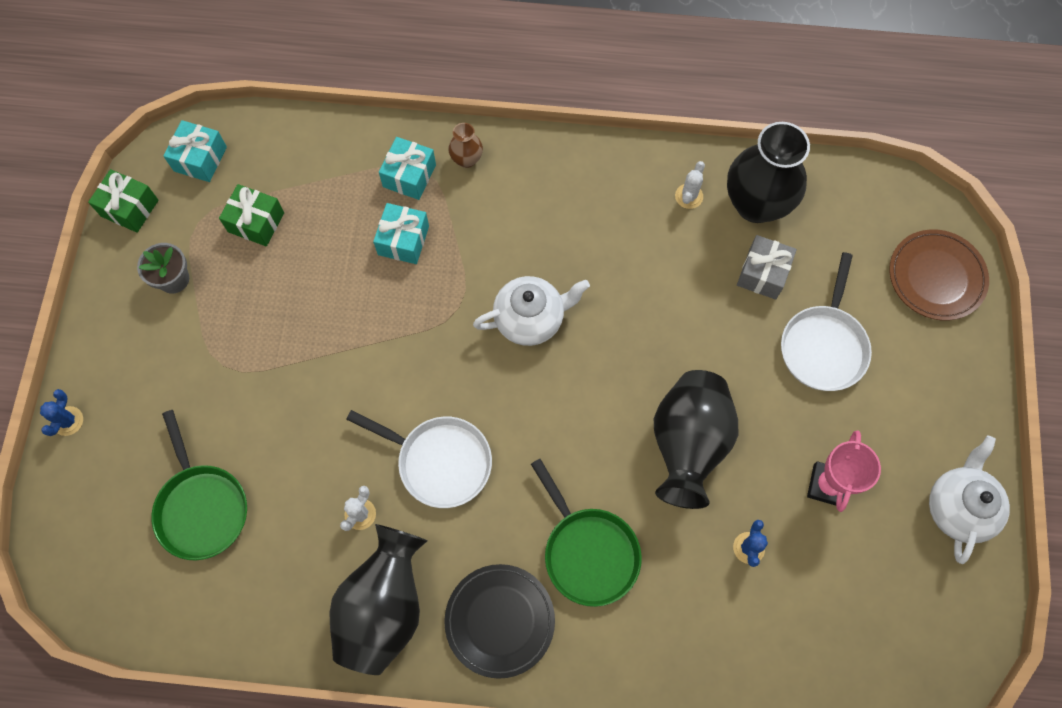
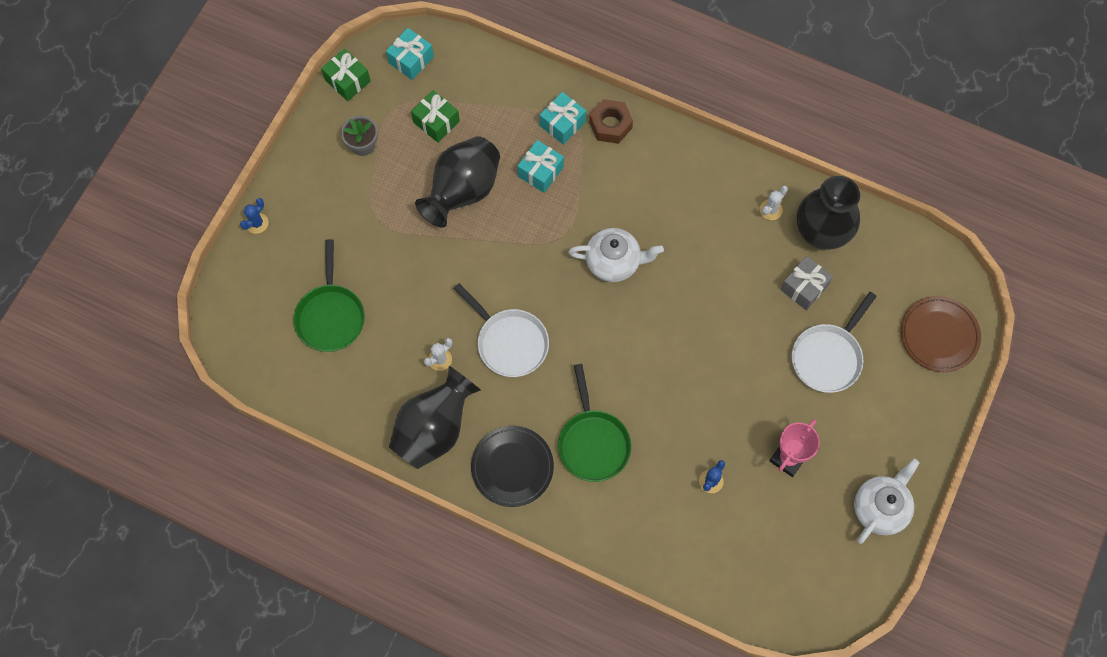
camera: 20 degrees right, 0 degrees up
(466, 159) = (610, 125): brown vase -> brown nut
(687, 444) = (695, 392): black vase -> black vase (462, 191)

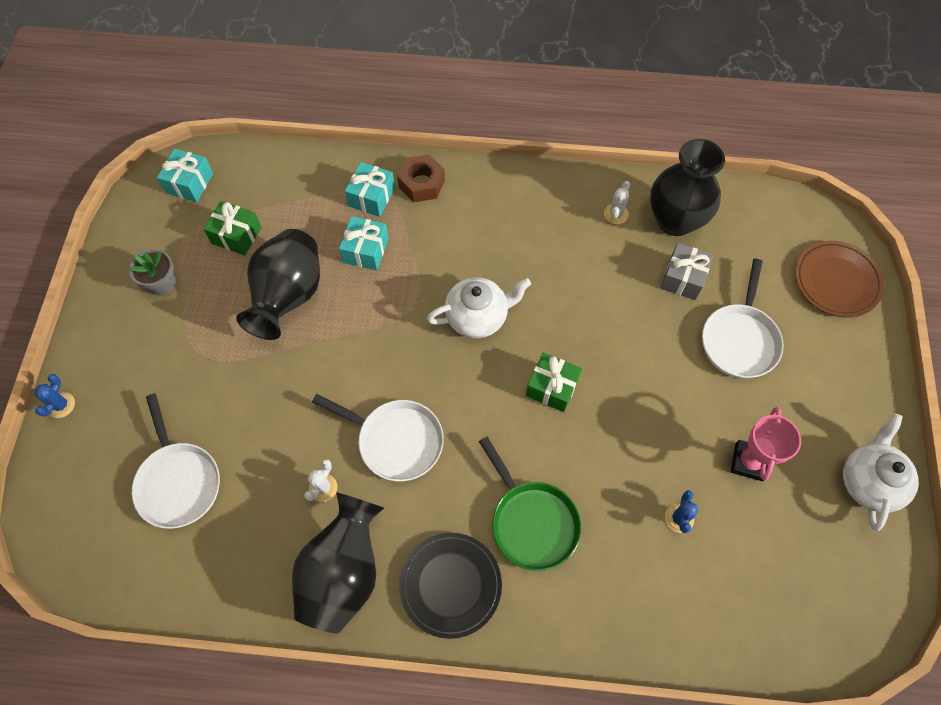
camera: 20 degrees left, 5 degrees down
(330, 316) = (178, 481): green pan -> white pan
(347, 81) = (126, 223): green gift -> green gift (552, 387)

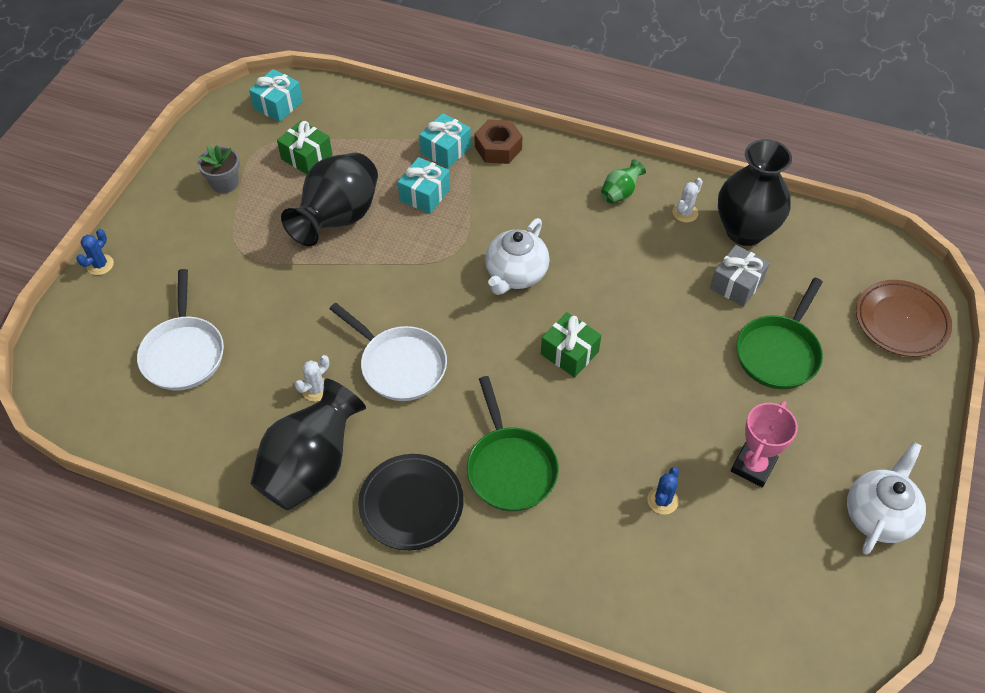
camera: 15 degrees right, 10 degrees down
(478, 316) = (515, 274): white teapot -> white teapot turned 120 degrees clockwise
(550, 207) = (620, 193): none -> green vase
(739, 339) = (779, 352): white pan -> green pan

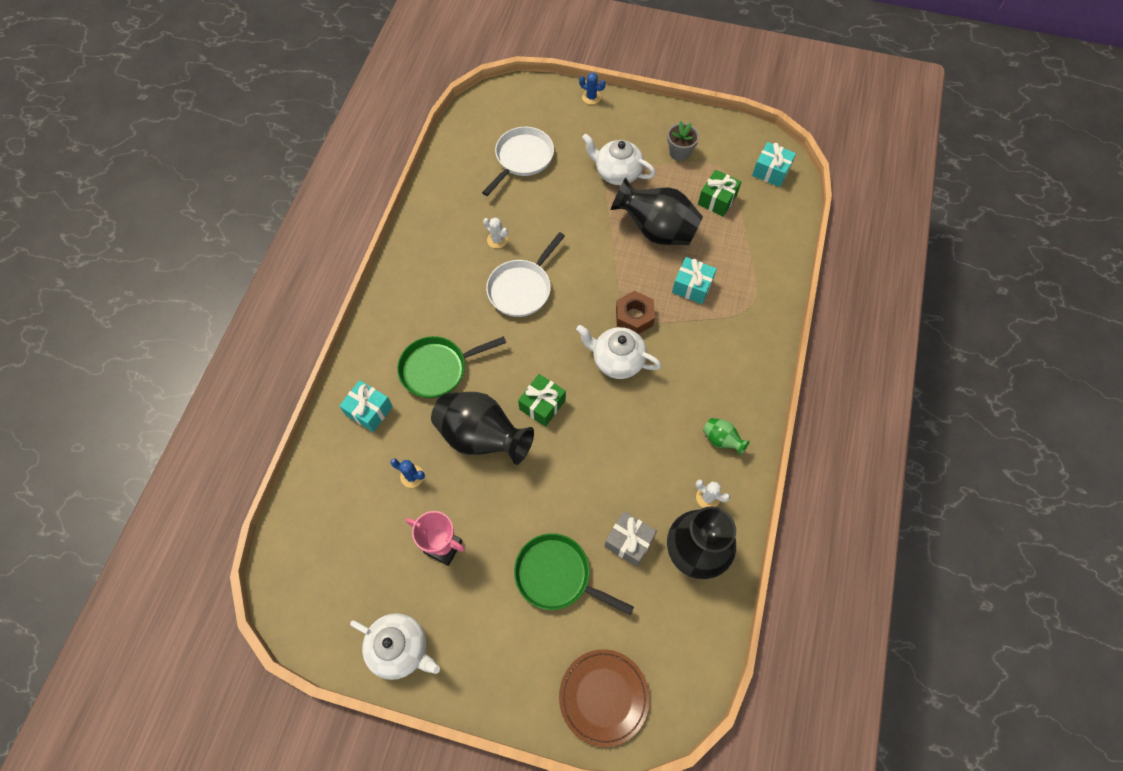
camera: 85 degrees right, 10 degrees up
(184, 352) = (522, 159): white pan -> white pan turned 135 degrees clockwise
(239, 249) = (617, 173): none -> white teapot
(311, 467) = (435, 246): black vase -> black vase (481, 437)
(411, 504) = (408, 309): black plate -> none
(445, 150) = (746, 296): turquoise gift -> turquoise gift (369, 411)
(498, 148) = (757, 337): brown nut -> brown nut (634, 317)

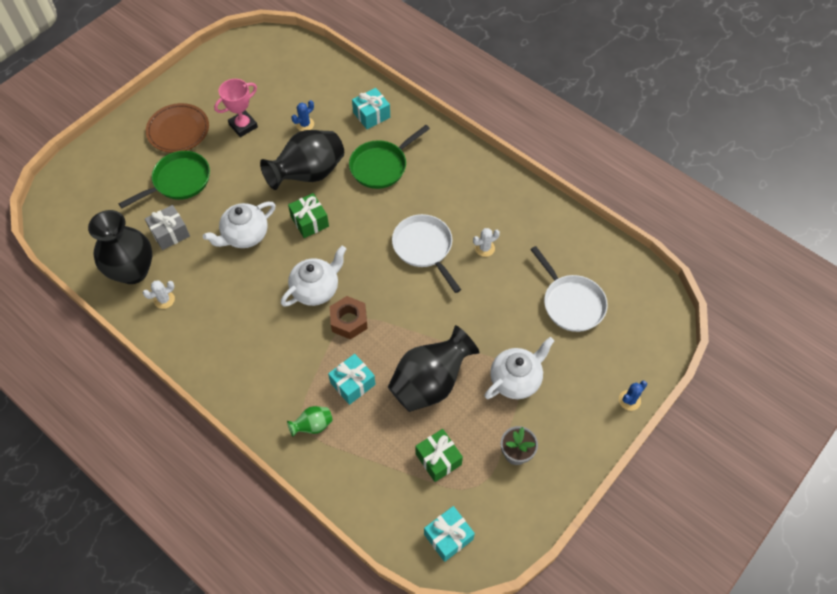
camera: 115 degrees right, 5 degrees down
(400, 648) = (195, 85): white teapot -> white teapot (245, 235)
(438, 369) = (381, 166): green pan -> green pan turned 135 degrees counterclockwise
(603, 697) = (87, 176): brown plate -> brown plate (178, 130)
(721, 440) = (200, 333): green vase -> green vase (312, 425)

